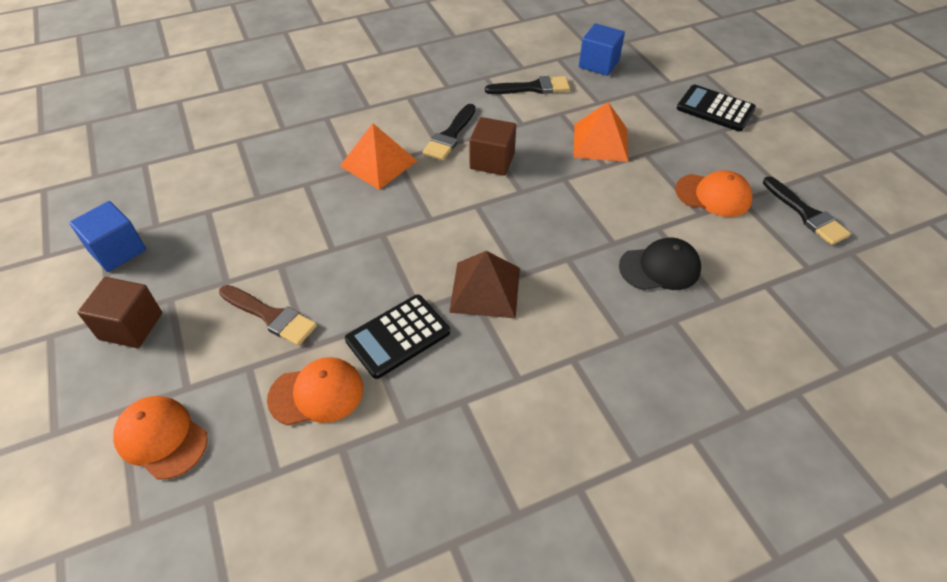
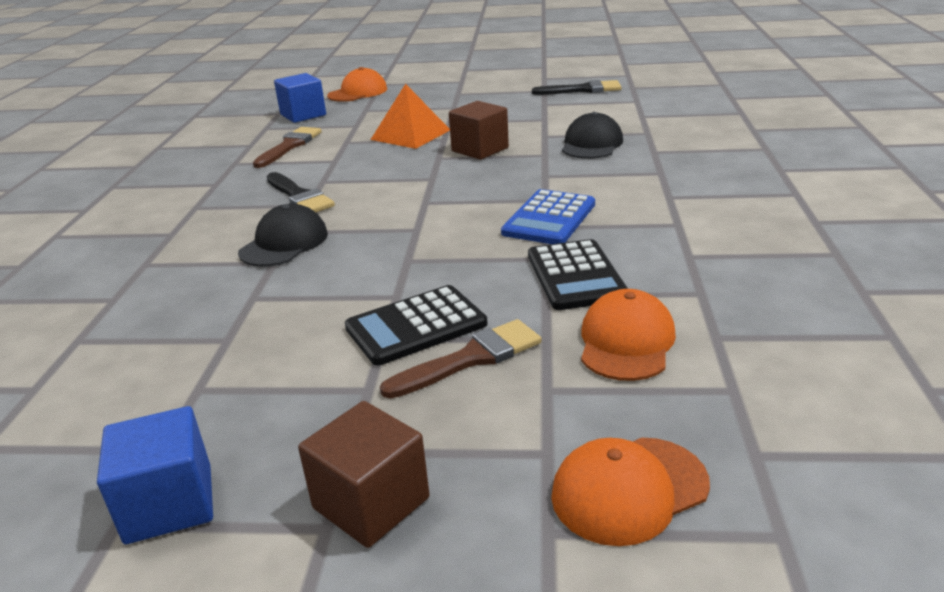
camera: 60 degrees left, 20 degrees down
(378, 163) = (284, 243): orange pyramid -> black cap
(485, 289) = (549, 218): brown pyramid -> blue calculator
(492, 161) = (369, 183): brown cube -> brown cube (480, 149)
(533, 88) = (290, 146): black brush -> brown brush
(713, 195) = (529, 111): orange cap -> orange cap (358, 92)
(715, 109) = (430, 90): black calculator -> black calculator (416, 326)

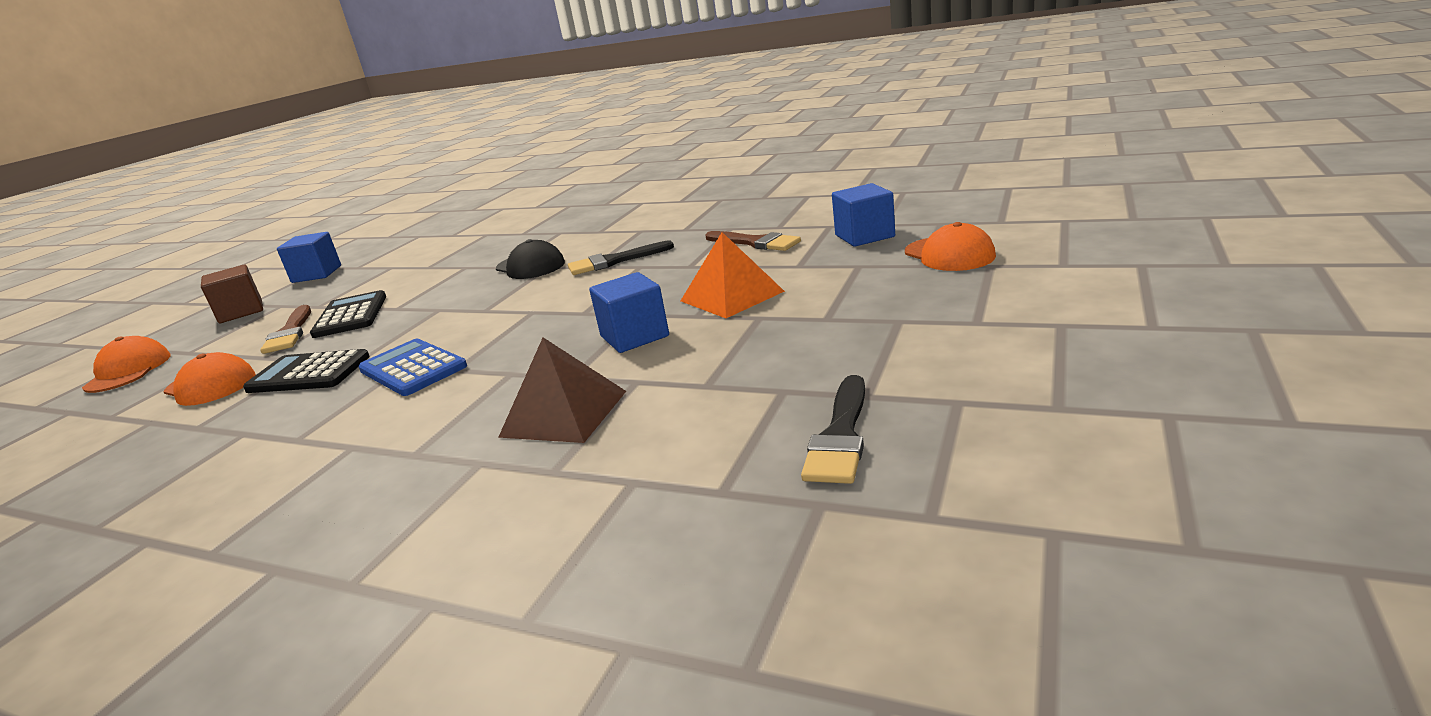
camera: 110 degrees right, 5 degrees down
(480, 149) = (634, 336): brown cube -> blue cube
(591, 144) = (564, 413): black cap -> brown pyramid

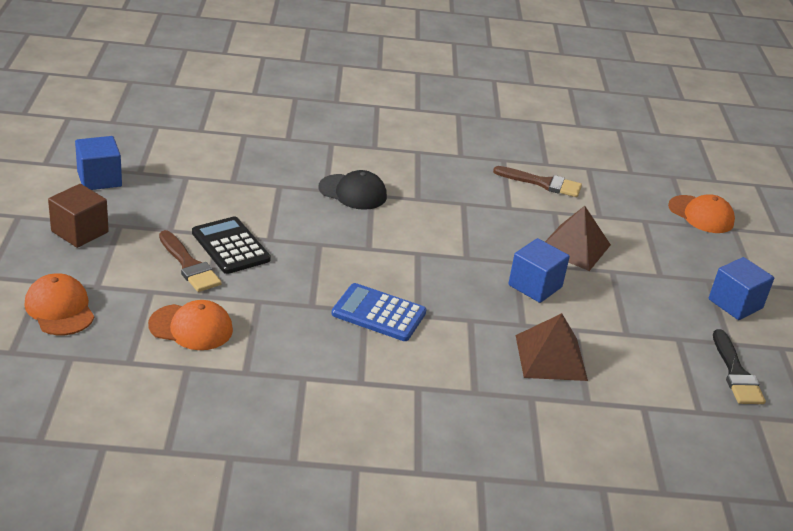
camera: 30 degrees left, 10 degrees up
(309, 373) = (281, 316): black calculator -> none
(614, 261) = (433, 194): black brush -> none
(732, 296) = (574, 247): orange pyramid -> brown pyramid
(864, 236) = (626, 185): blue cube -> blue cube (735, 304)

